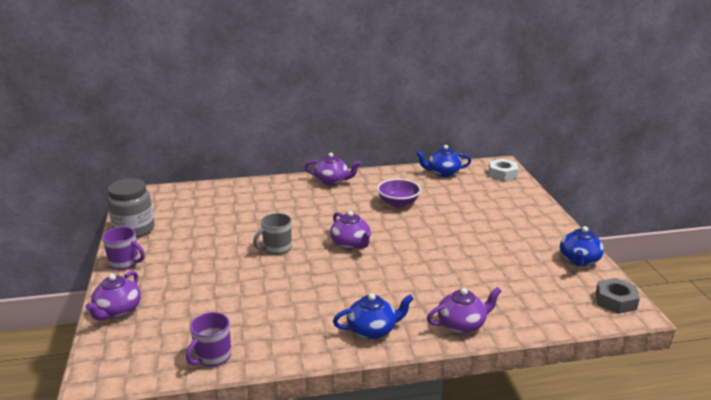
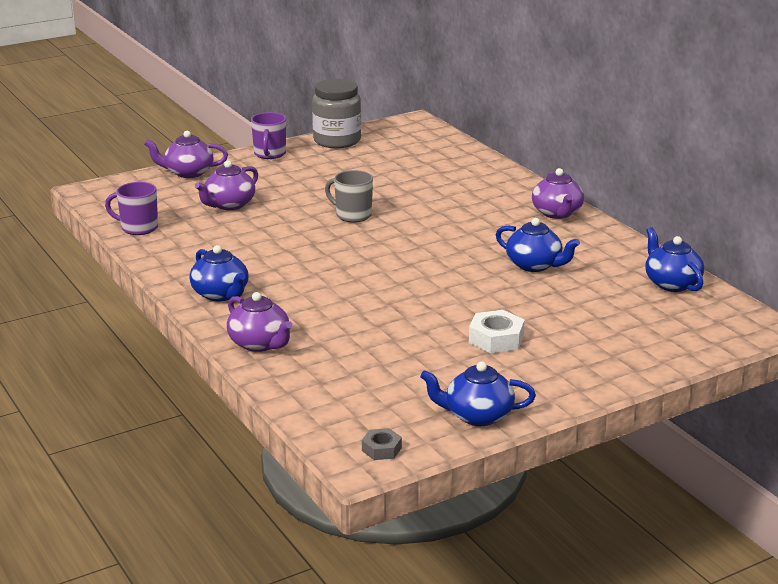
camera: 70 degrees right, 0 degrees up
(351, 244) = (396, 253): purple teapot -> purple teapot (229, 205)
(398, 203) = (535, 265): purple bowl -> blue teapot
(502, 174) = (724, 332): white nut -> white nut (496, 339)
(615, 301) = (381, 449): grey nut -> grey nut, size x0.61

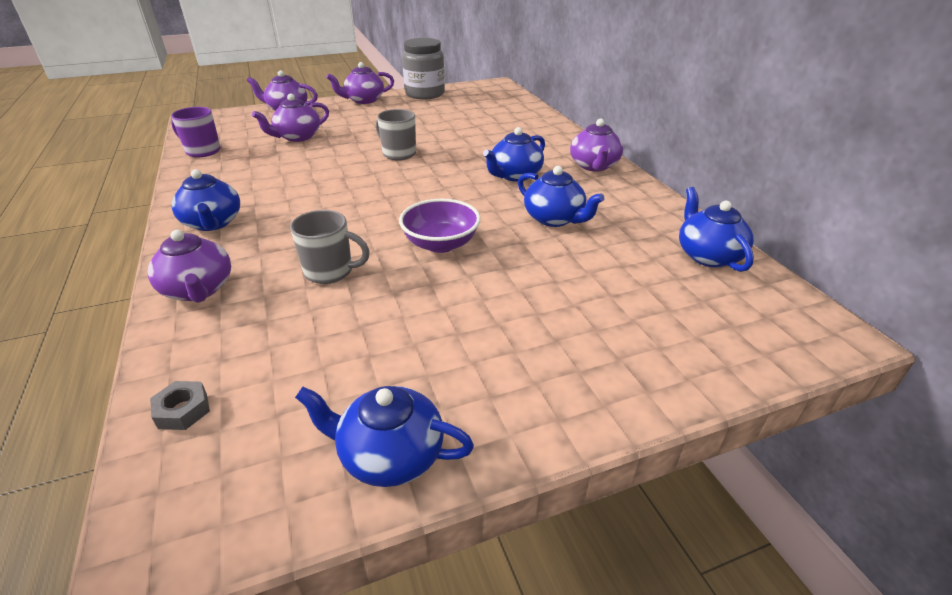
camera: 10 degrees right, 10 degrees up
(269, 154) = (364, 100): purple mug -> purple teapot
(361, 322) = (330, 272): none -> grey mug
(381, 449) = (208, 513): grey nut -> grey nut (183, 410)
(443, 293) = (441, 244): none -> purple bowl
(482, 229) = (515, 175): none -> blue teapot
(496, 339) = (474, 313): white nut -> none

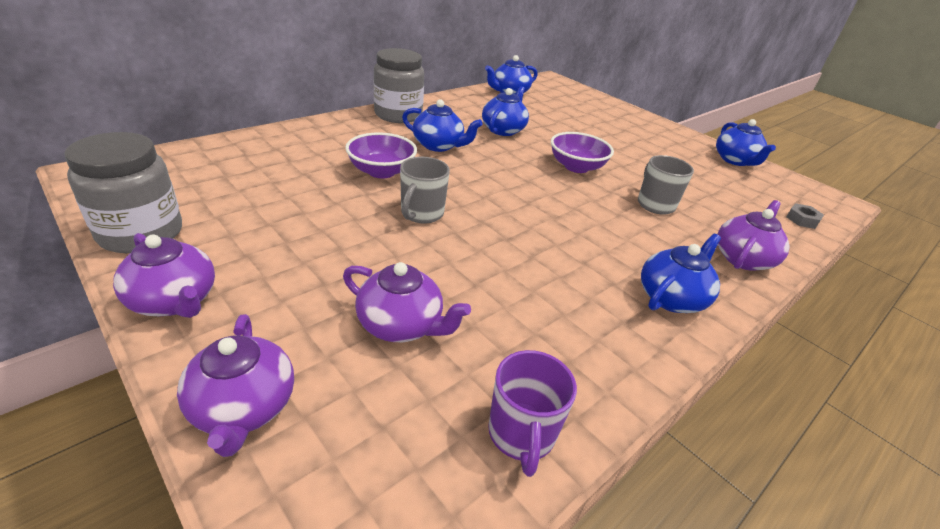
camera: 115 degrees left, 0 degrees up
(469, 148) = (381, 171): none -> purple bowl
(594, 166) = (398, 115): purple teapot -> grey jar

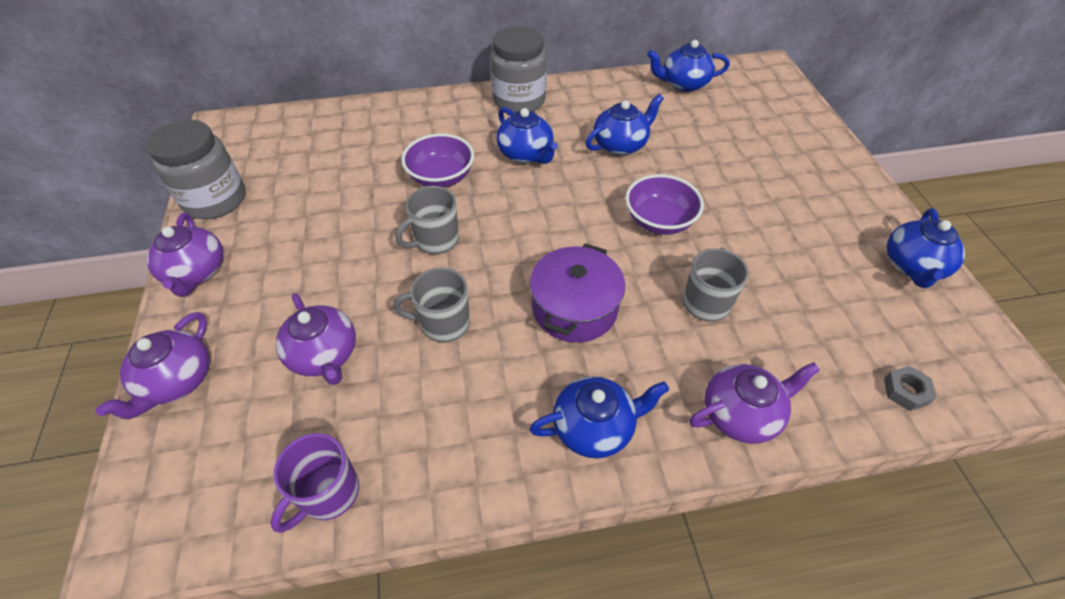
camera: 35 degrees right, 15 degrees up
(489, 268) = (444, 323): none -> grey mug
(577, 230) = (574, 308): none -> purple pot

